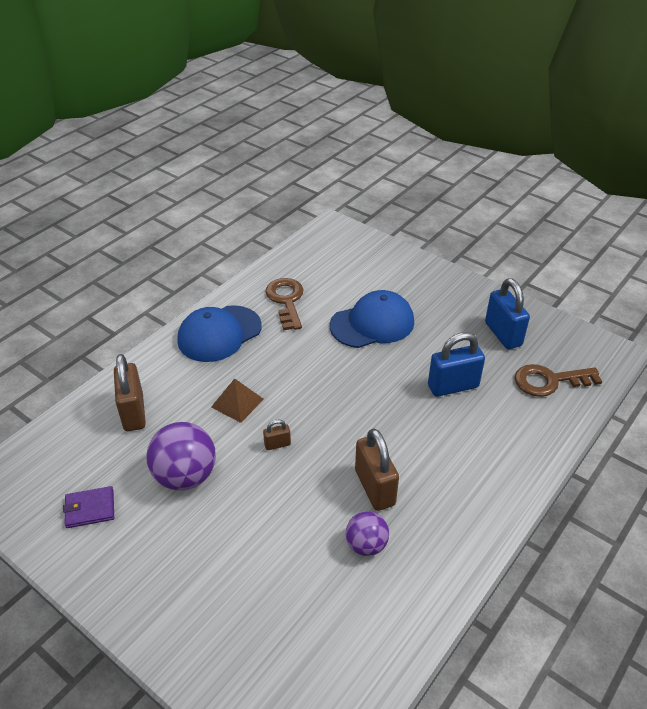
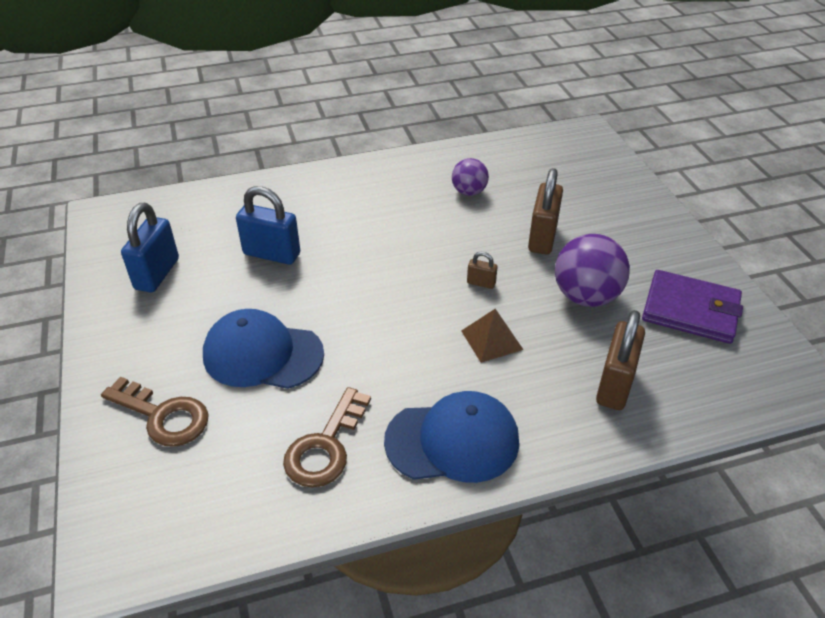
camera: 145 degrees left, 0 degrees up
(90, 509) = (690, 310): purple wallet -> purple wallet, size x1.76
(374, 488) = (428, 218): brown padlock -> brown padlock (542, 238)
(549, 381) = (188, 219): brown key -> brown key (163, 416)

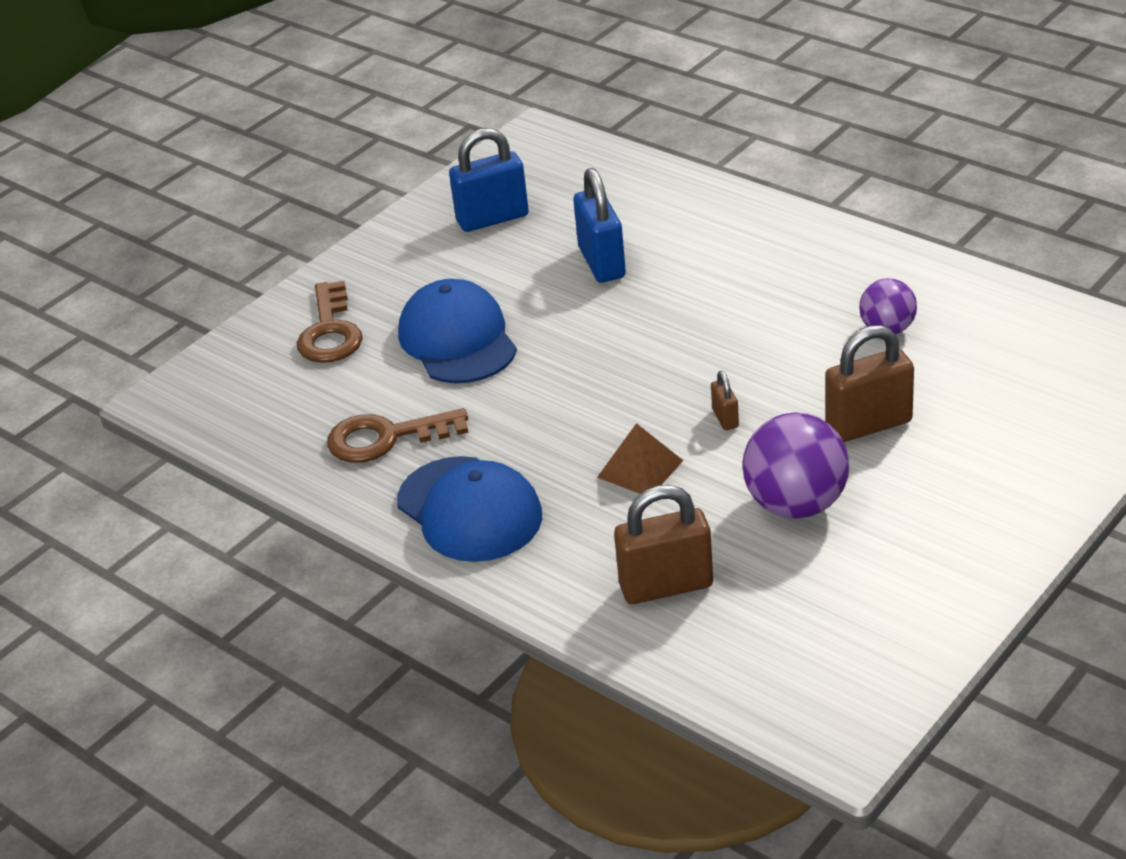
camera: 60 degrees right, 5 degrees down
(690, 310) = (872, 598): purple wallet -> none

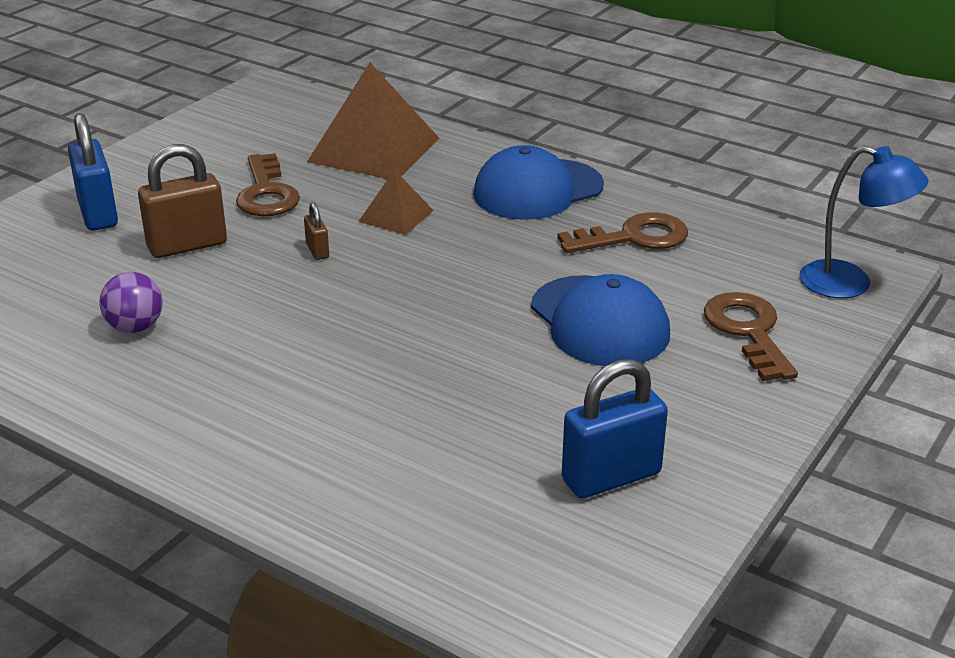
camera: 170 degrees right, 5 degrees down
(204, 382) = (850, 284): none -> blue lamp
(469, 510) = (537, 190): blue cap -> blue cap turned 75 degrees counterclockwise
(602, 263) = (451, 409): blue padlock -> blue padlock (98, 213)
(666, 586) = (374, 150): brown padlock -> brown pyramid
(796, 504) = (266, 193): purple ball -> brown key

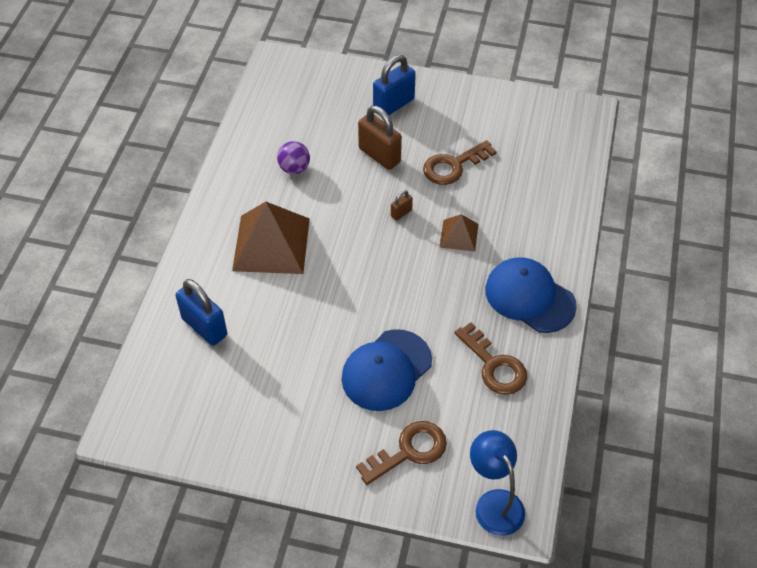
camera: 70 degrees right, 20 degrees up
(374, 150) = (536, 196): brown pyramid -> brown pyramid (271, 244)
(611, 477) = (242, 411): blue padlock -> blue padlock (204, 327)
(850, 284) = (494, 503): blue lamp -> blue lamp turned 150 degrees clockwise

